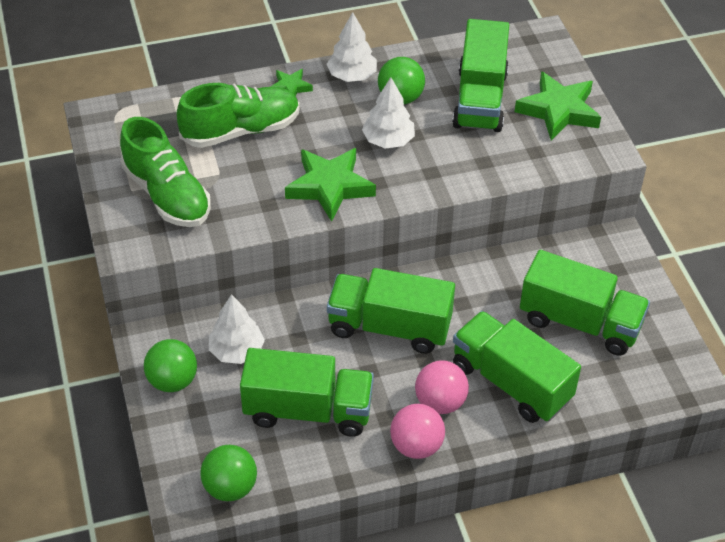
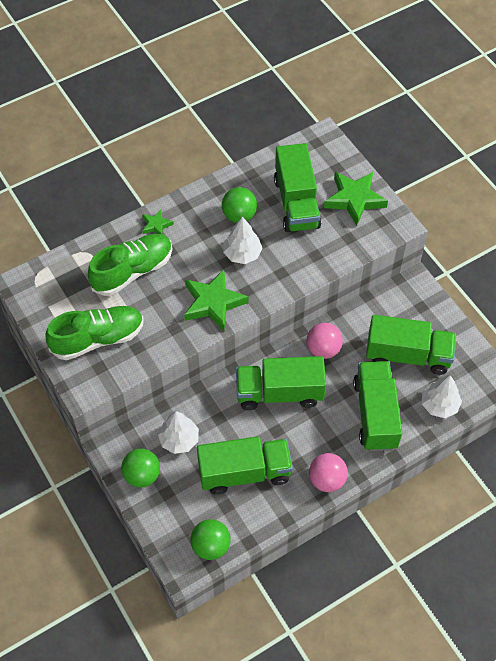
camera: 15 degrees left, 10 degrees up
(167, 195) = (98, 339): green shoe -> green shoe turned 60 degrees counterclockwise
(352, 76) = (198, 204): white tree -> white tree (439, 405)
(440, 402) = (332, 442): pink ball -> pink ball (323, 349)
(511, 382) = (375, 414): green truck -> green truck turned 60 degrees clockwise

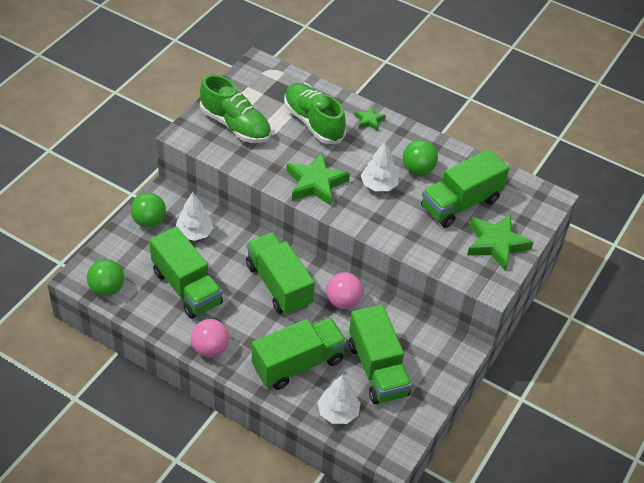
camera: 60 degrees right, 10 degrees down
(132, 271) = (313, 122): green shoe -> green shoe turned 150 degrees counterclockwise

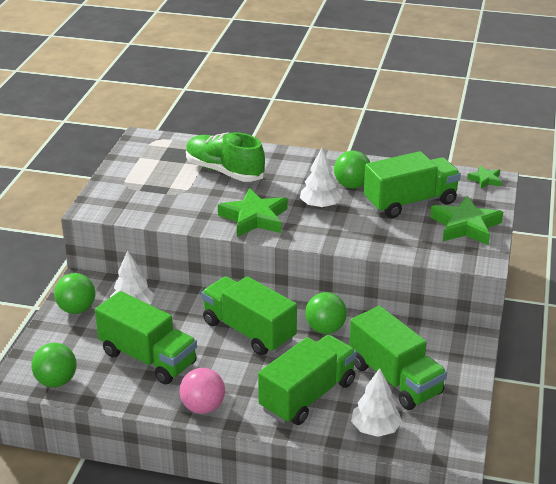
camera: 15 degrees left, 15 degrees down
(235, 125) = (143, 190): green shoe -> none
(343, 301) = (325, 329): pink ball -> green ball
(369, 121) = (280, 158): green star -> green star (485, 180)
(460, 203) = (410, 202): green truck -> green truck turned 150 degrees counterclockwise

